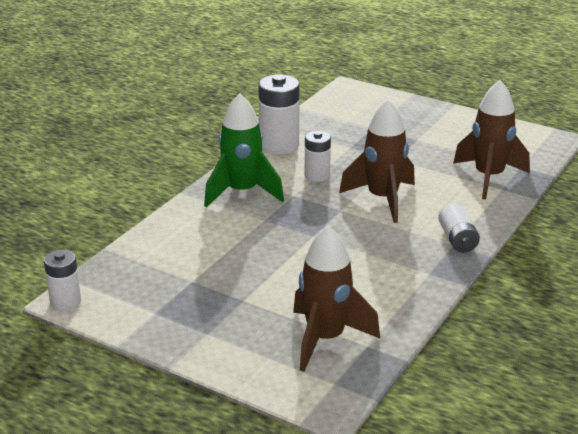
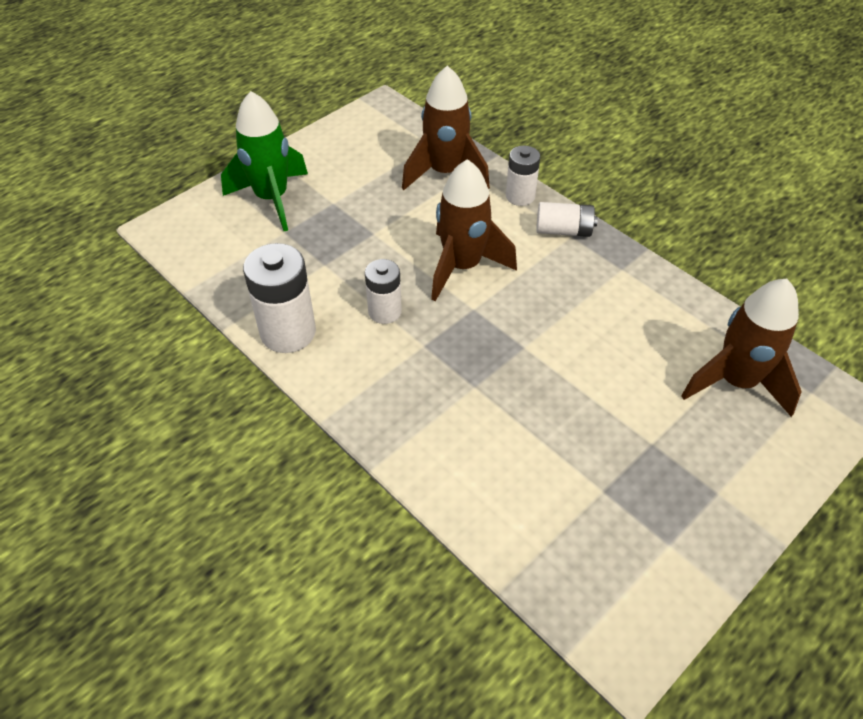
camera: 75 degrees left, 20 degrees up
(65, 302) = (633, 657): white battery -> white battery (520, 196)
(242, 192) = (399, 396): green rocket -> green rocket (272, 199)

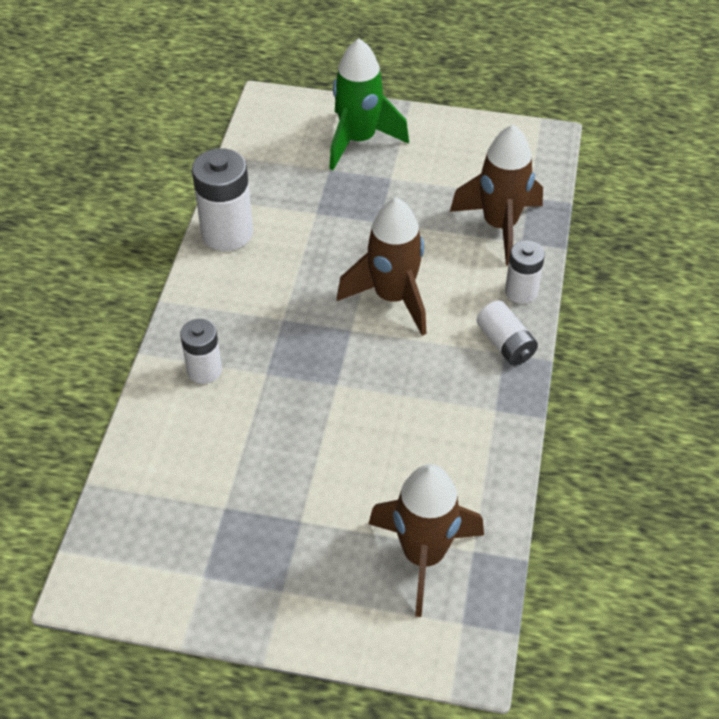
camera: 55 degrees right, 0 degrees up
(385, 311) = (297, 276): white battery -> white battery (204, 370)

